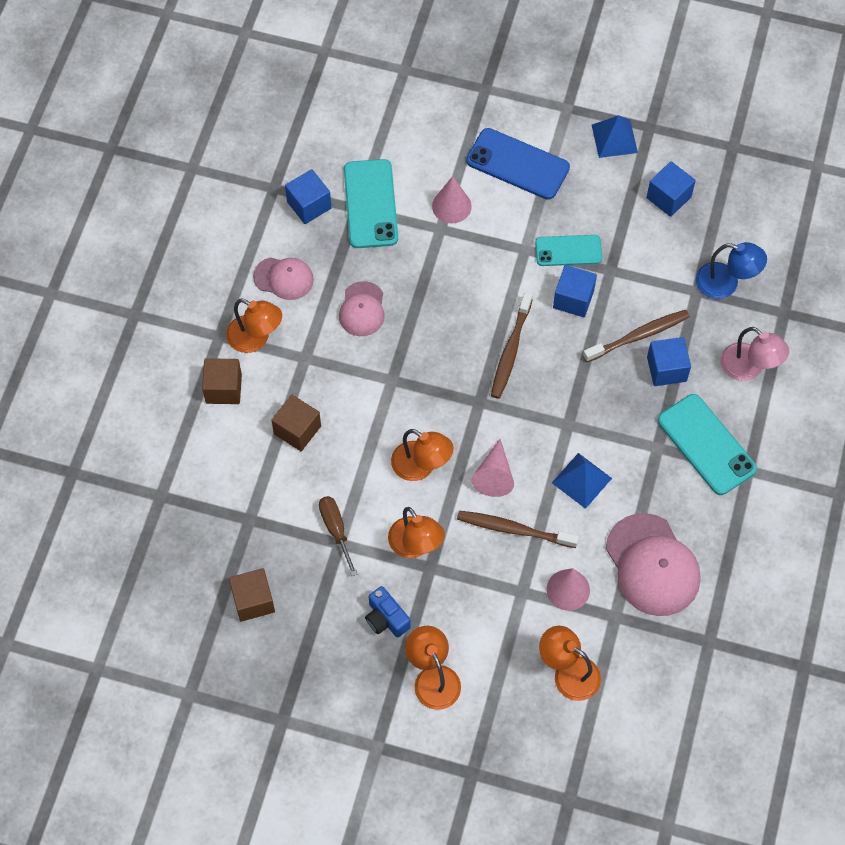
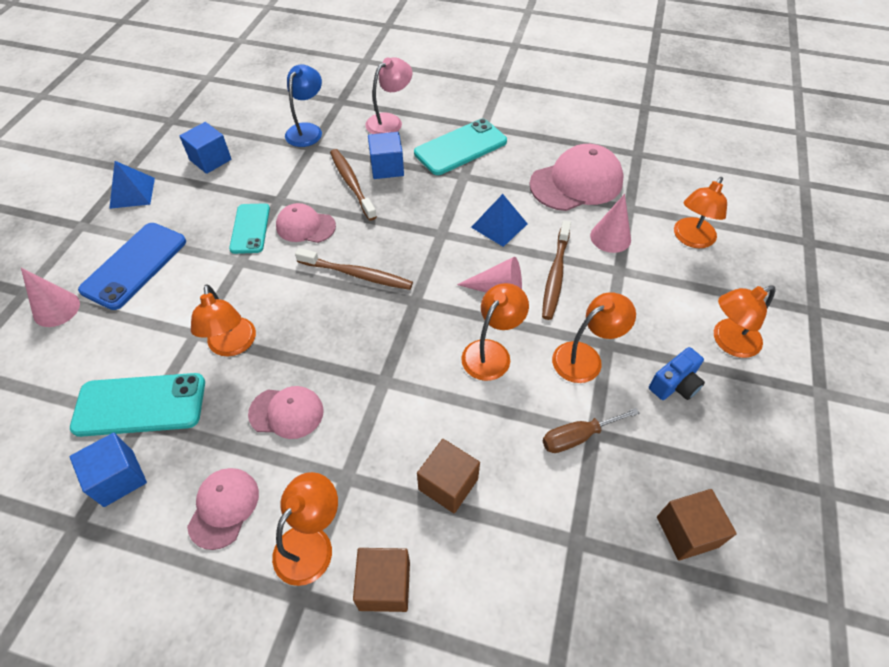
camera: 90 degrees left, 10 degrees down
(428, 259) = (233, 345): none -> orange lamp
(451, 206) = (168, 323): pink cone -> pink cone (56, 309)
(573, 299) = (305, 226): blue cube -> pink cap

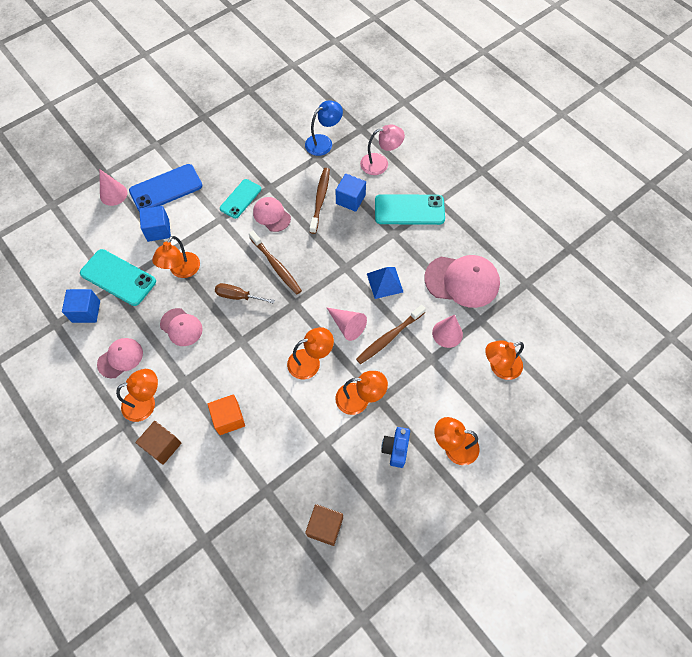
camera: 35 degrees right, 10 degrees up
(132, 193) = (194, 135): blue pyramid -> none
(210, 160) = (252, 134): blue cube -> blue cube (158, 230)
(448, 484) = (229, 418): brown cube -> orange cube
(577, 437) = (314, 440): brown screwdriver -> brown screwdriver (238, 296)
(675, 384) = (395, 449): blue camera -> blue camera turned 105 degrees clockwise

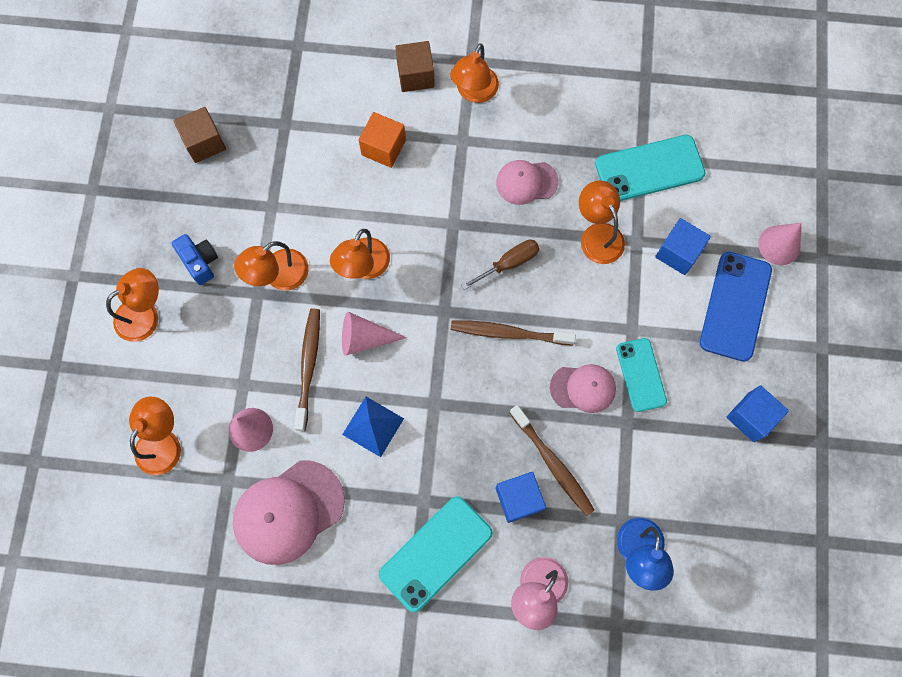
camera: 135 degrees right, 10 degrees up
(86, 311) = (634, 112): blue cube -> blue cube (751, 417)
(120, 358) = (545, 104): pink cap -> none

